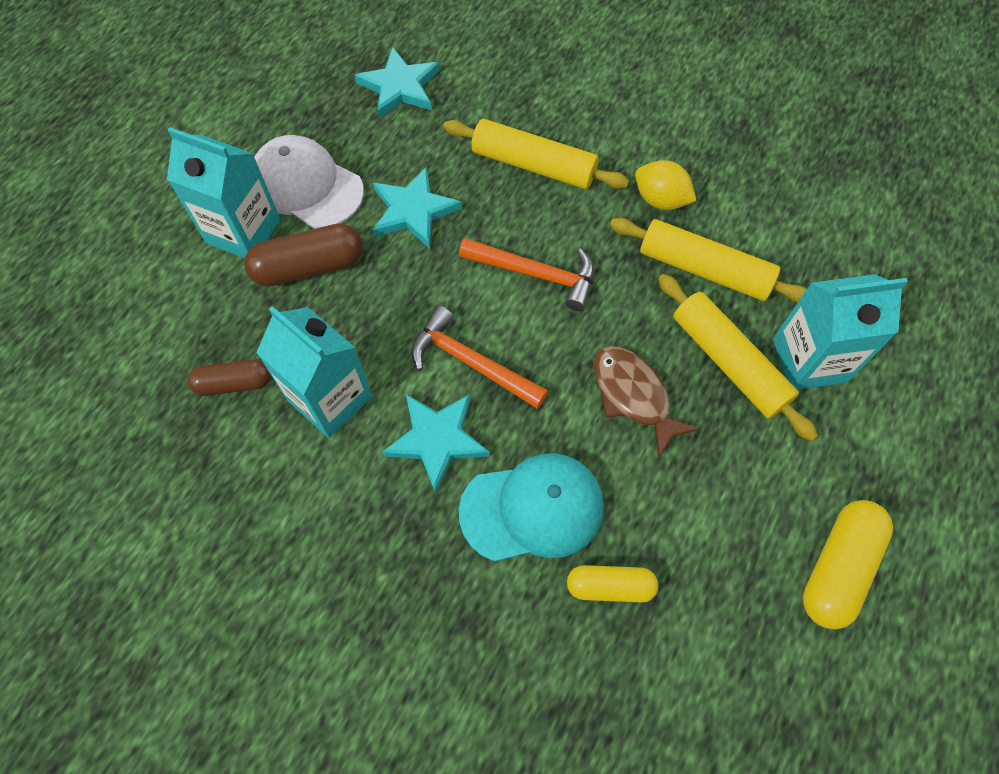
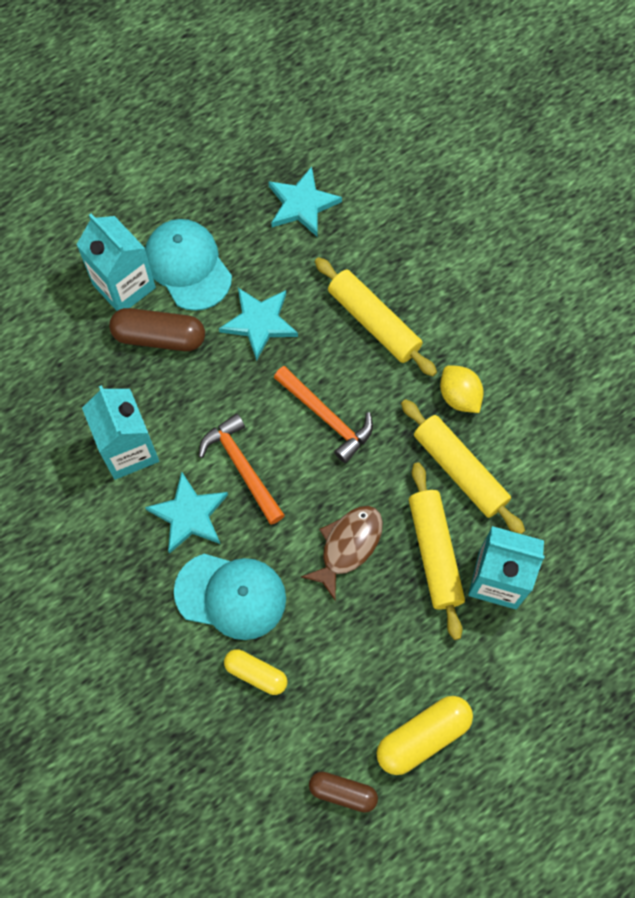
camera: 25 degrees right, 5 degrees up
(234, 383) = (67, 408): brown capsule -> brown capsule (343, 792)
(306, 186) = (188, 266): white cap -> turquoise cap
(633, 396) = (348, 546): brown fish -> brown fish turned 45 degrees clockwise

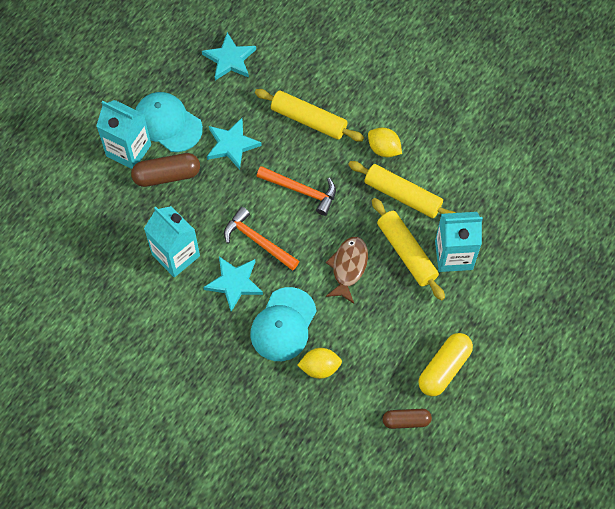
camera: 20 degrees left, 5 degrees down
(231, 595) = (283, 324): turquoise cap -> turquoise cap turned 120 degrees clockwise
(256, 674) = (320, 368): yellow capsule -> yellow lemon

